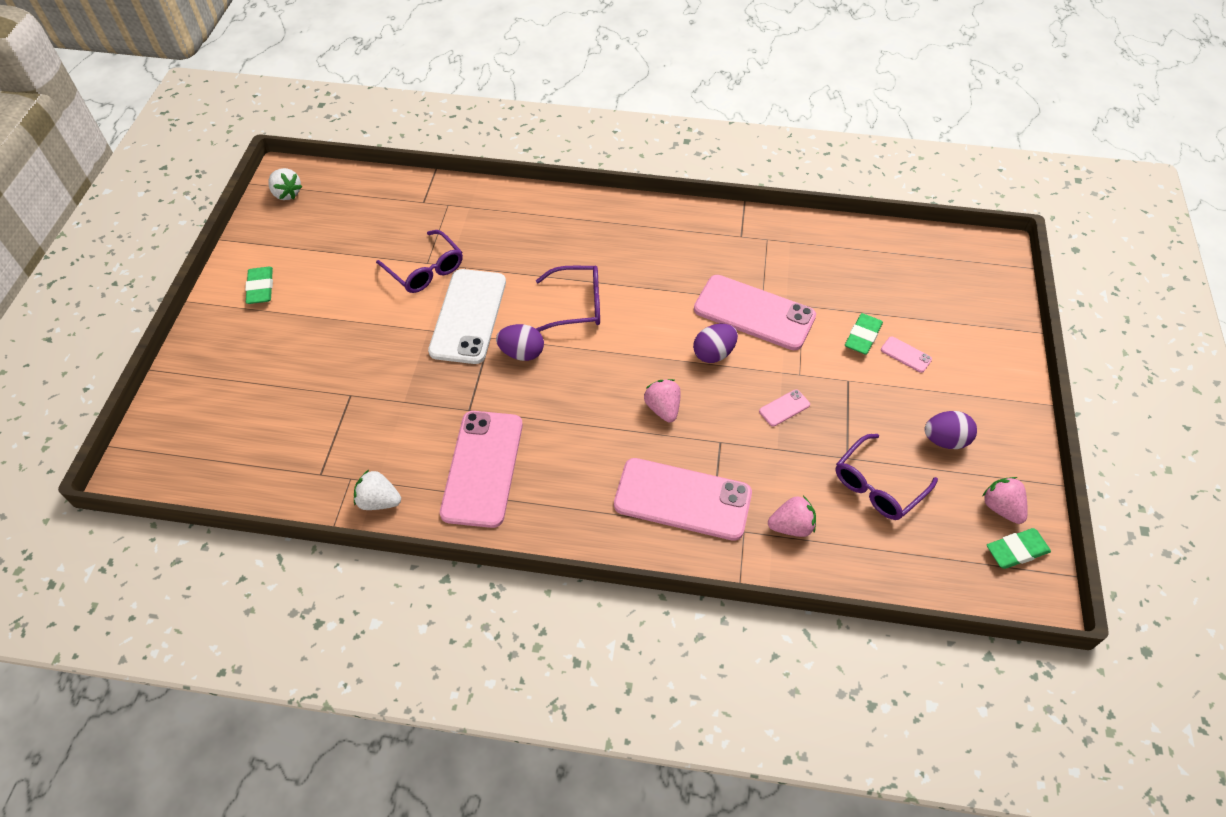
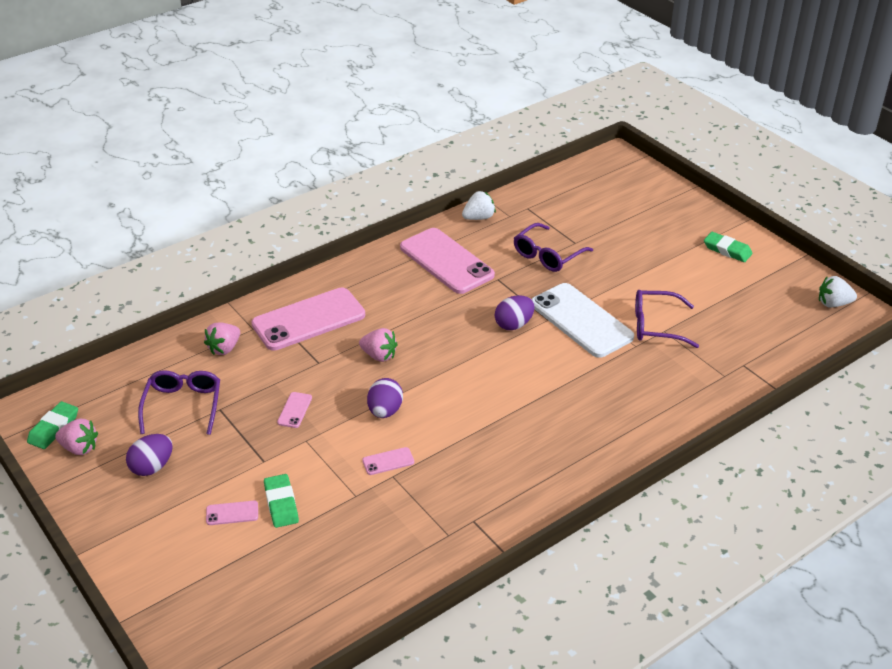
camera: 135 degrees right, 15 degrees down
(577, 305) = (523, 376): purple glasses -> purple glasses (547, 255)
(754, 313) = (388, 461): pink phone -> pink phone, size x0.40

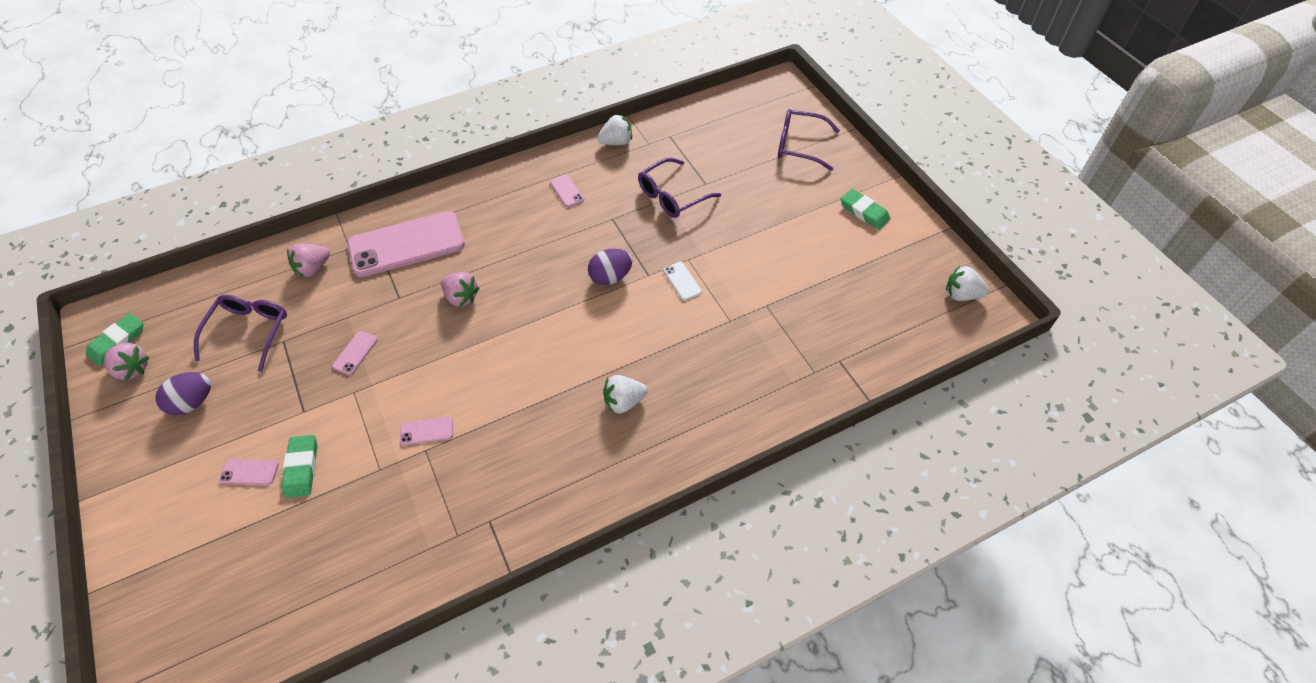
camera: 10 degrees right, 15 degrees up
(385, 411) = (444, 367): purple egg -> none
(446, 261) = (567, 191): pink phone -> pink phone, size x0.40
(562, 418) = (624, 402): none -> white strawberry
(581, 320) = (682, 281): white phone -> white phone, size x0.40
(656, 326) = (759, 298): purple glasses -> purple glasses (799, 145)

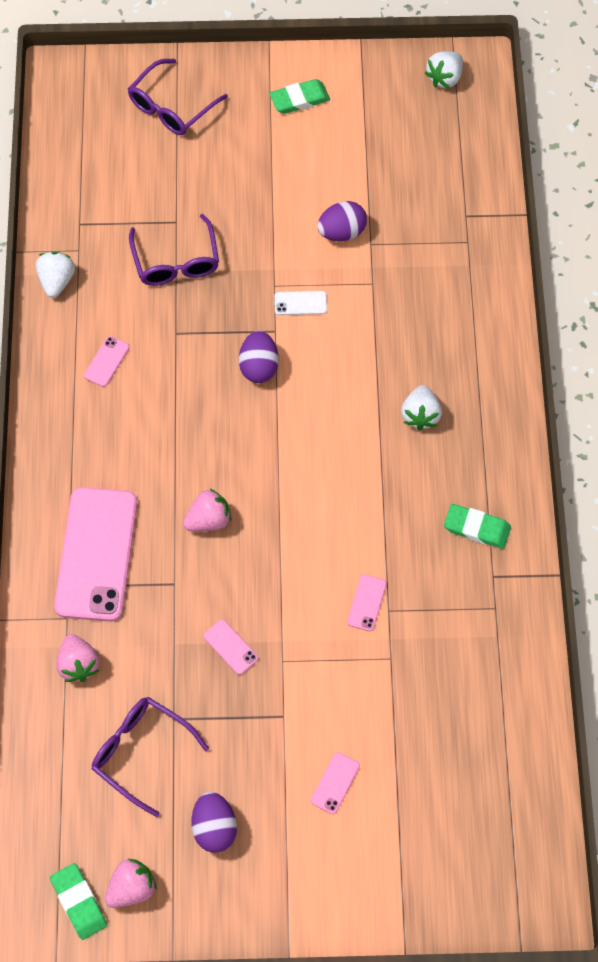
camera: 65 degrees left, 10 degrees up
(302, 468) = (354, 731): green eraser -> green eraser (476, 528)
(567, 191) = (106, 361): pink phone -> pink phone turned 60 degrees counterclockwise
(764, 282) = (342, 232): none -> purple egg

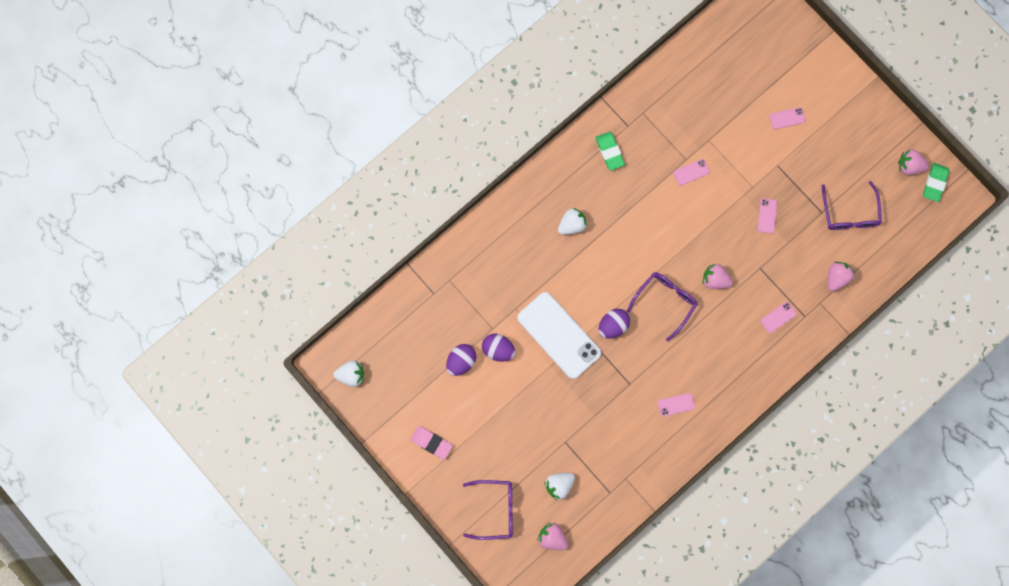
camera: 130 degrees left, 15 degrees up
(57, 281) = (653, 473): white strawberry -> white strawberry (559, 484)
(90, 137) = (552, 537): none -> pink strawberry
(96, 554) = (778, 317): pink phone -> pink phone, size x0.40
(176, 261) = (589, 420): purple glasses -> purple glasses (665, 302)
(214, 828) = (852, 153): purple egg -> purple egg (461, 361)
(299, 99) = (431, 442): green eraser -> pink eraser
(300, 303) = (559, 335): white phone -> white phone, size x2.48

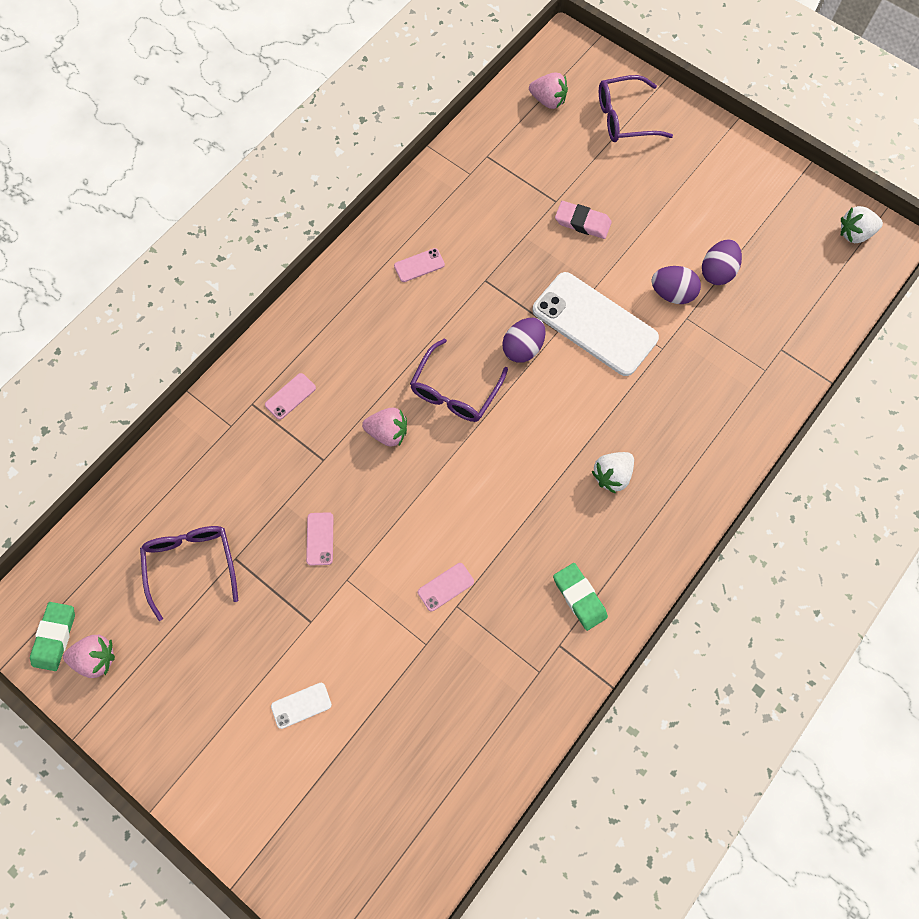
camera: 170 degrees right, 10 degrees down
(431, 442) = (725, 175): pink eraser -> pink eraser (582, 222)
(559, 484) = (552, 154): white strawberry -> none
(787, 118) = (301, 705): pink phone -> white phone
(836, 277) = (208, 465): pink strawberry -> none

